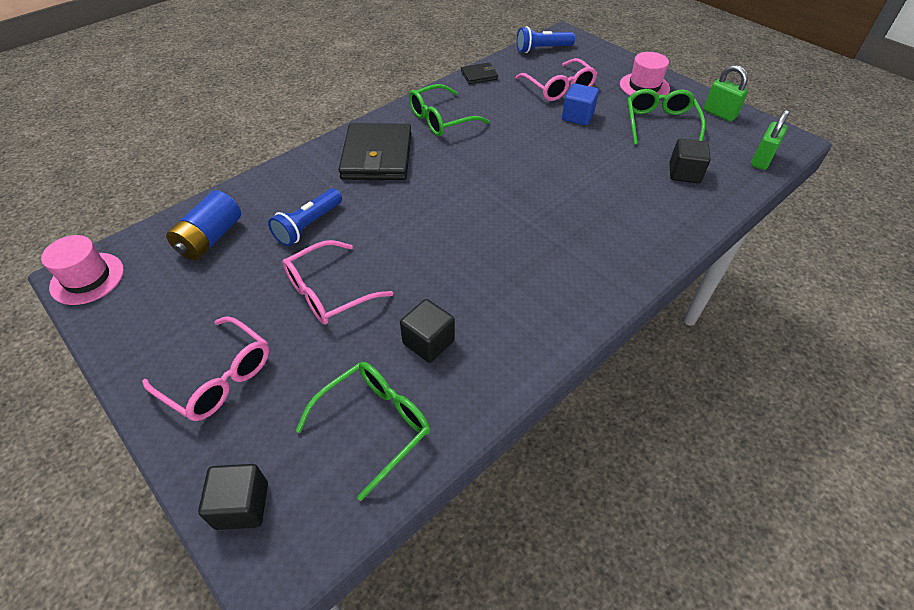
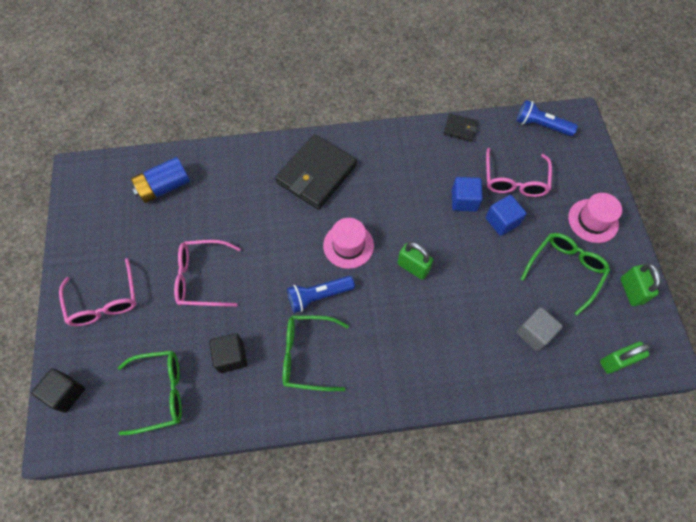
camera: 35 degrees right, 15 degrees up
(87, 278) = (81, 178): pink hat -> pink hat (348, 245)
(308, 225) = (228, 213): blue flashlight -> blue flashlight (318, 296)
(440, 120) = (390, 162): green glasses -> green glasses (307, 355)
(532, 117) = (464, 201): none -> blue cube
(538, 179) = (413, 267): none -> green padlock
(684, 173) = (534, 333): black cube -> grey cube

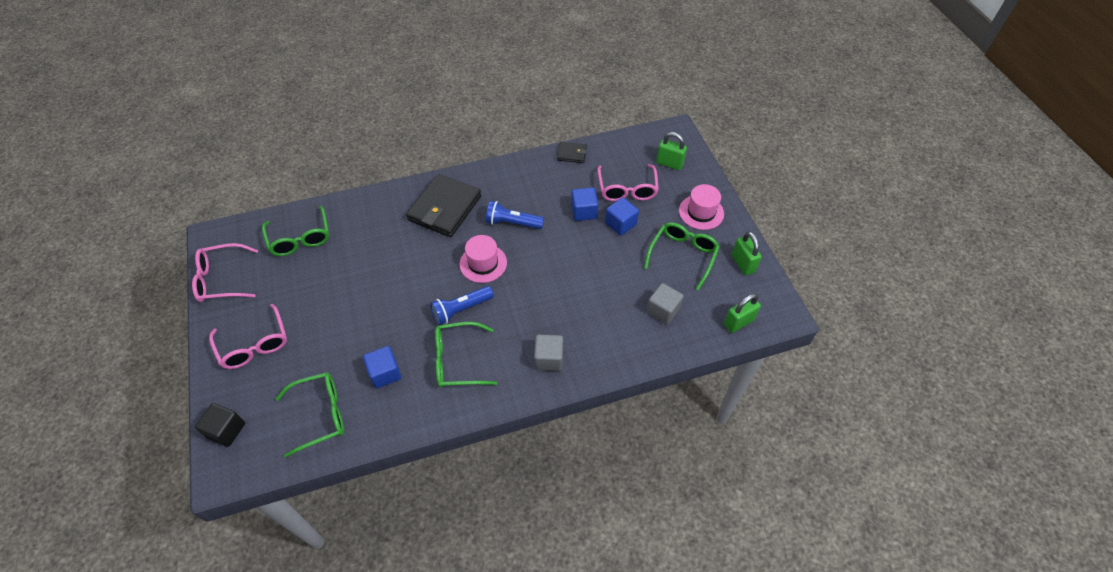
camera: 10 degrees left, 10 degrees down
(164, 187) = (300, 239): blue battery -> green glasses
(202, 278) = (347, 310): pink glasses -> pink glasses (221, 279)
(231, 357) = (385, 373): black cube -> blue cube
(403, 370) = (549, 359): none -> grey cube
(413, 267) = (545, 273): green padlock -> green padlock (669, 163)
(541, 126) = (644, 142): blue flashlight -> blue flashlight (512, 223)

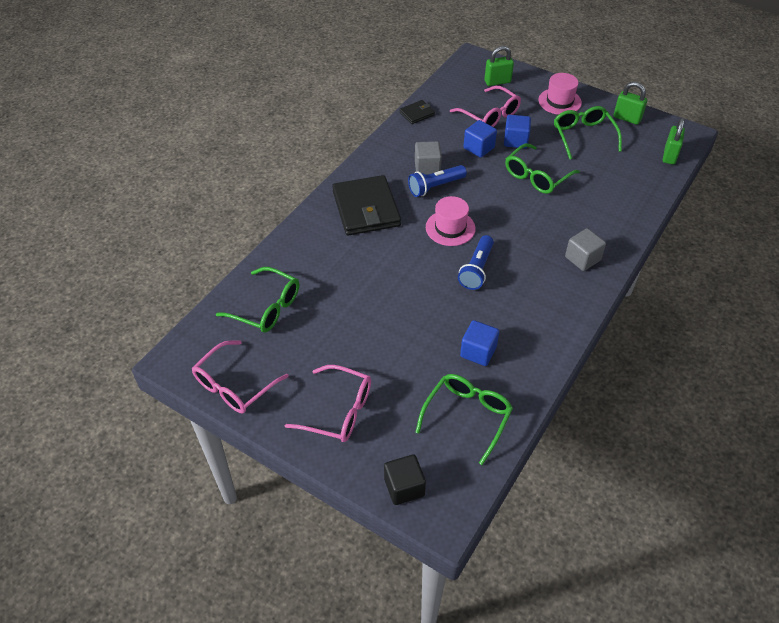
camera: 40 degrees left, 5 degrees down
(457, 360) = (521, 304): green glasses -> green glasses (536, 176)
(663, 310) = (615, 178): grey cube -> grey cube (427, 167)

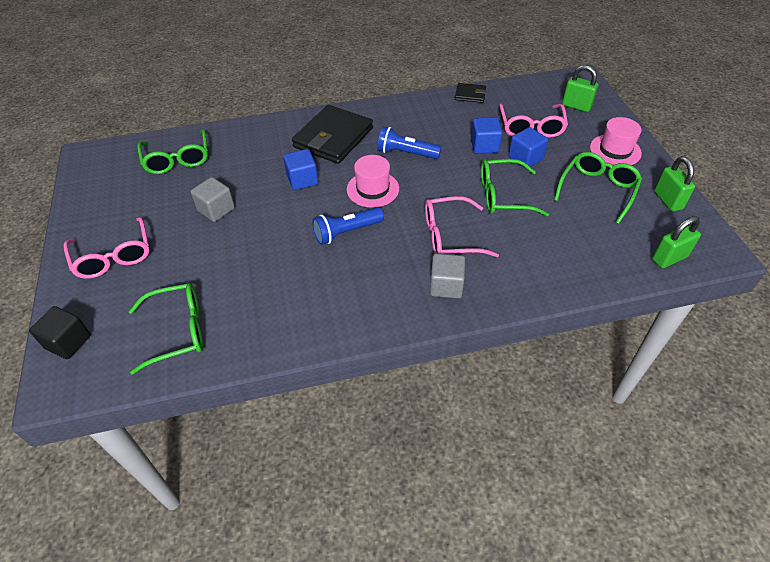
camera: 45 degrees right, 0 degrees up
(234, 386) = (89, 193): pink glasses -> pink glasses (450, 236)
(427, 167) = (420, 136): grey cube -> grey cube (216, 209)
(478, 352) = (256, 292): blue cube -> blue cube (302, 180)

